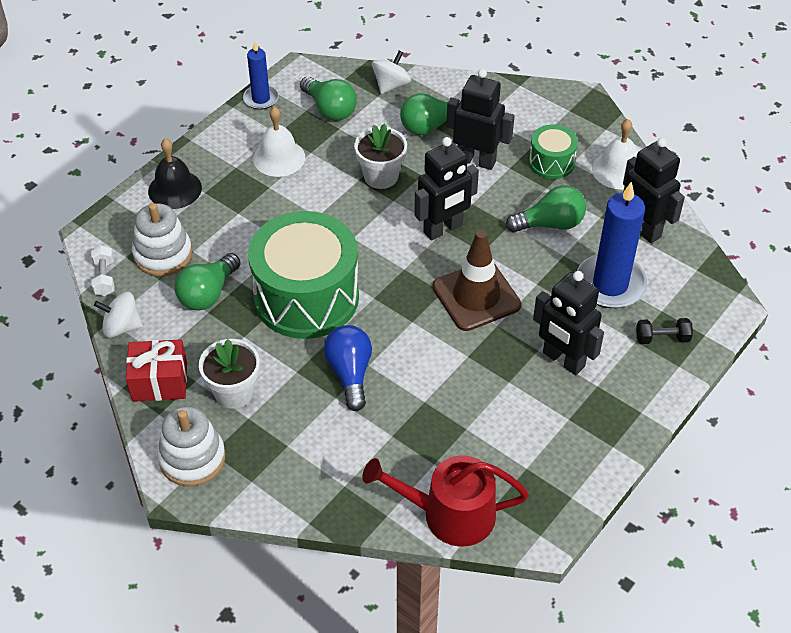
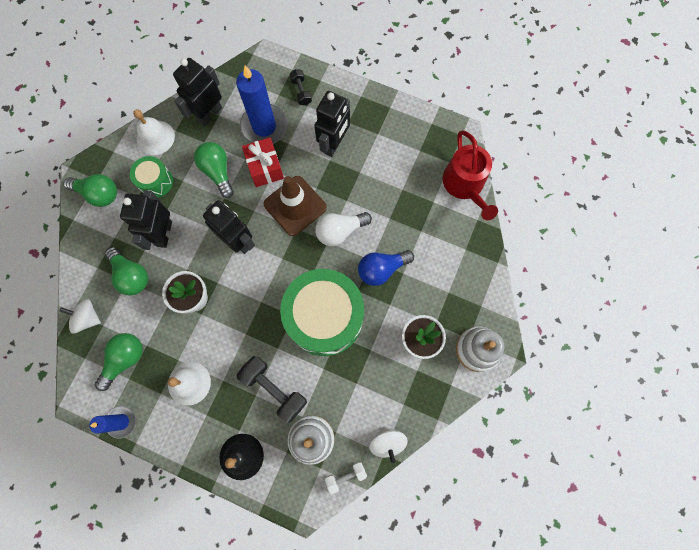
camera: 105 degrees left, 25 degrees up
(159, 382) = (425, 395): red gift -> red gift (265, 168)
(208, 293) = (340, 389): green light bulb -> green light bulb (99, 194)
(237, 231) = (274, 389): none -> black dumbbell
(422, 338) = (340, 231): none -> white light bulb

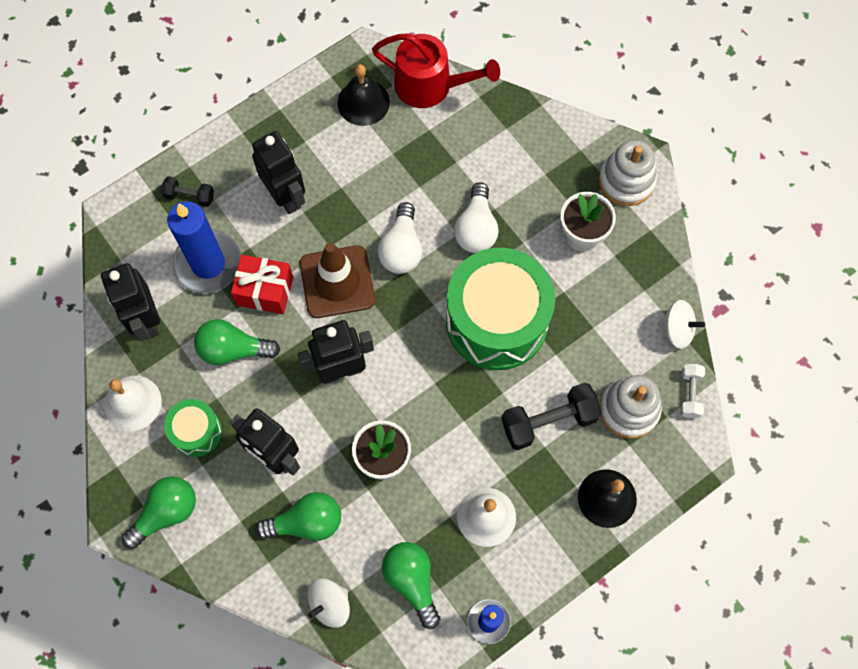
camera: 60 degrees left, 5 degrees down
(381, 269) = (476, 228): blue light bulb -> white light bulb
(426, 152) = (363, 102): none -> black bell

